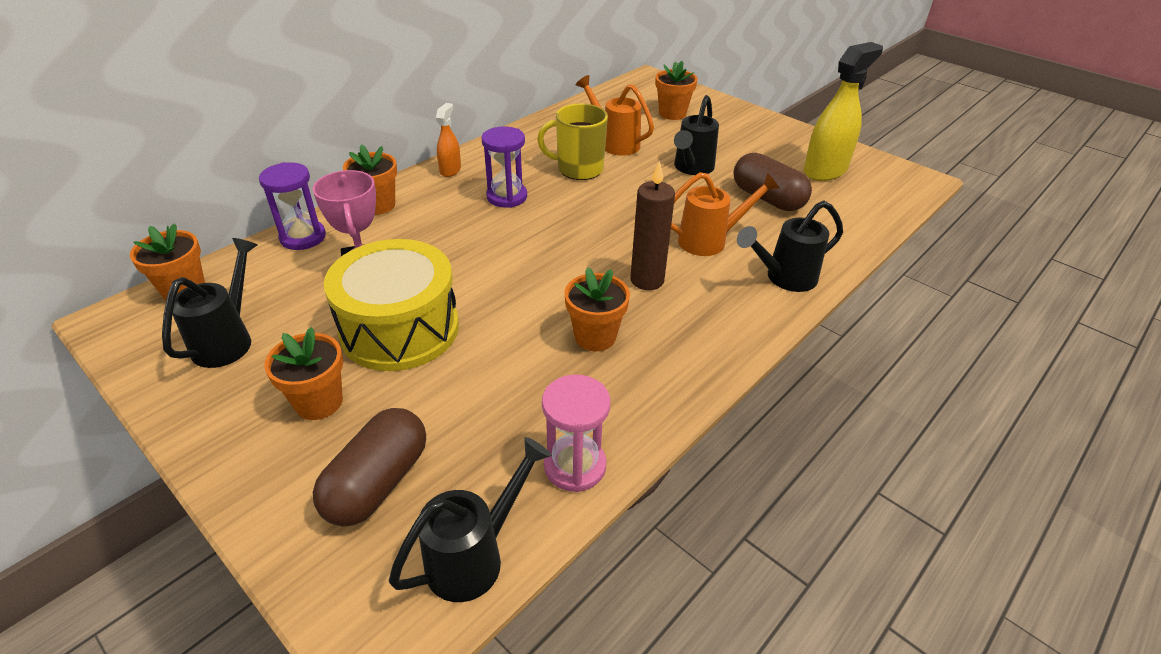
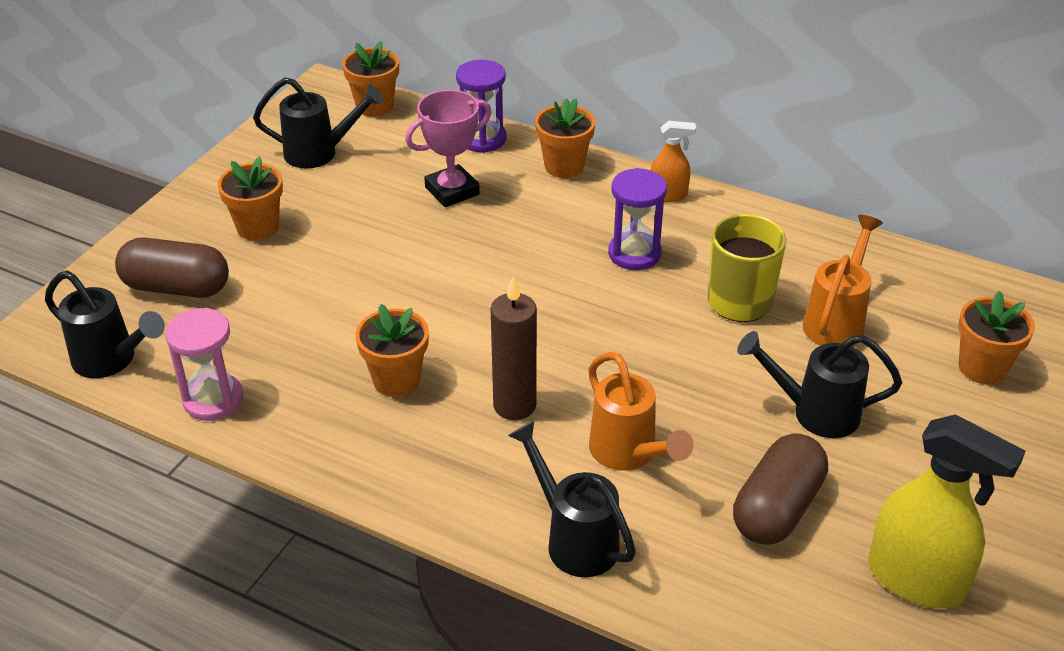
camera: 75 degrees right, 0 degrees up
(400, 329) = (365, 243): yellow drum -> none

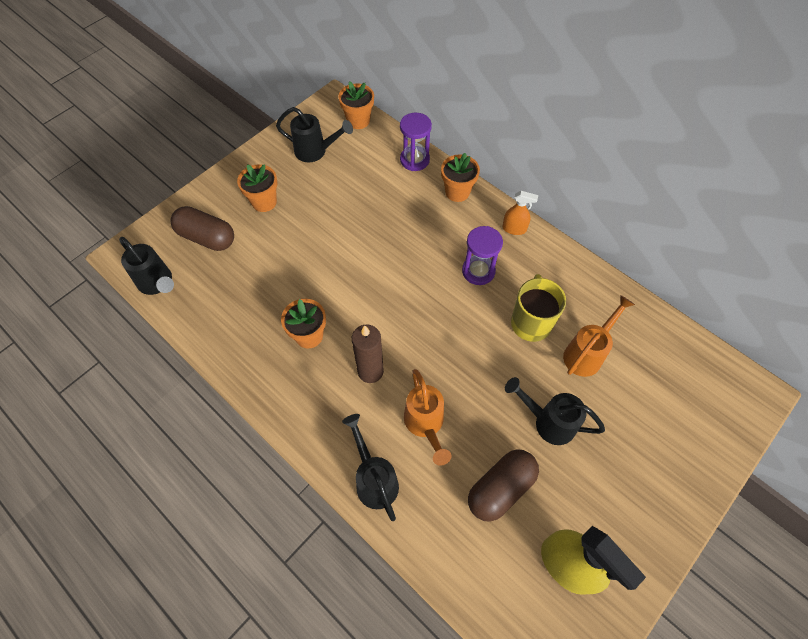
camera: 15 degrees right, 20 degrees up
(213, 399) = (204, 325): pink hourglass -> none
(452, 191) = (384, 197): pink trophy -> none
(982, 368) = (667, 413): orange flower pot -> none

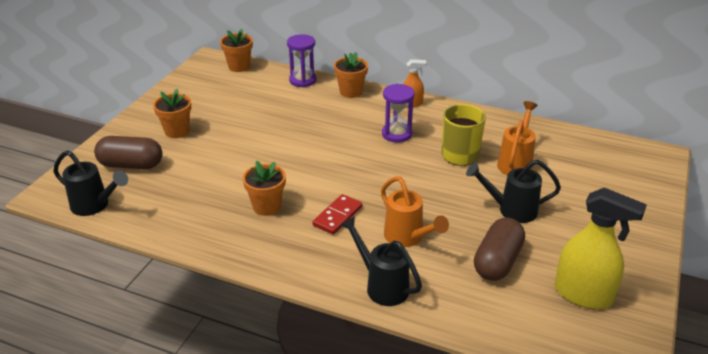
camera: 20 degrees left, 25 degrees down
(316, 151) = (210, 91): black watering can -> none
(370, 371) = (338, 216): brown candle -> red domino

